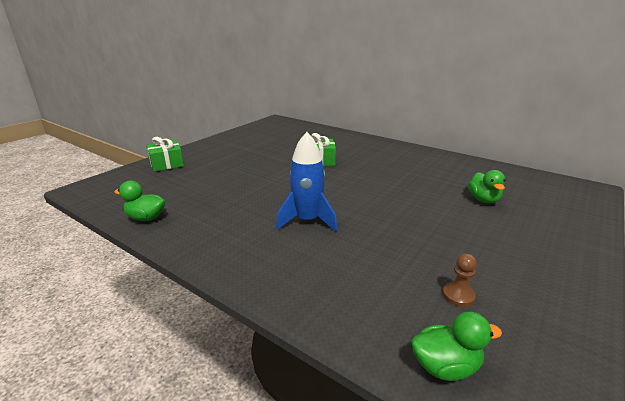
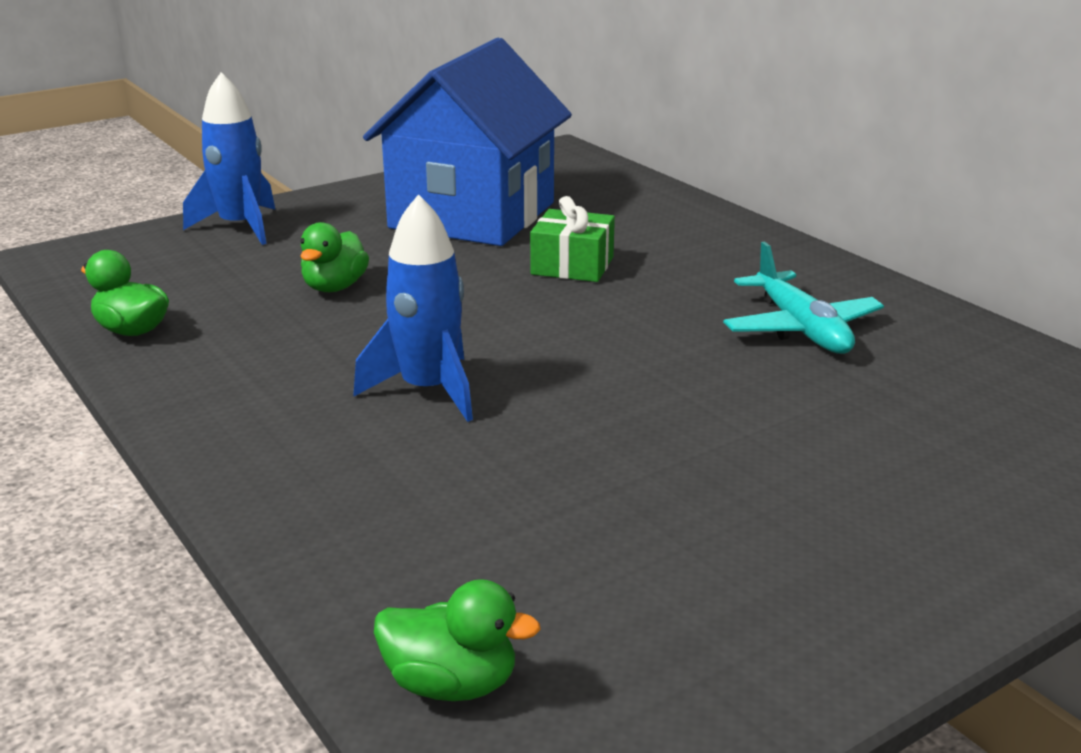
camera: 20 degrees right, 0 degrees up
(166, 164) = (240, 227): green gift -> blue rocket
(264, 147) = (472, 215): none -> blue house
(423, 171) = (801, 329): none -> turquoise plane
(458, 295) = (599, 586): brown pawn -> none
(483, 200) = (880, 418): green duck -> green duck (335, 287)

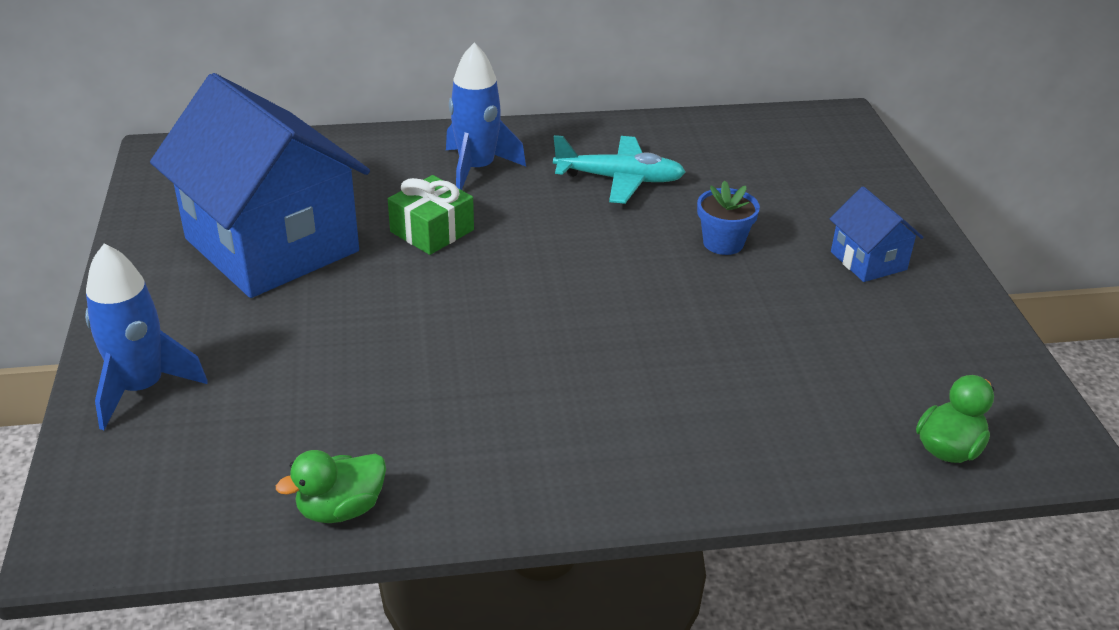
camera: 65 degrees left, 10 degrees up
(335, 287) = (357, 362): green duck -> none
(428, 390) = (593, 362): blue rocket -> blue rocket (477, 169)
(752, 417) = (723, 243): none -> blue flower pot
(853, 535) = (868, 261): none -> blue house

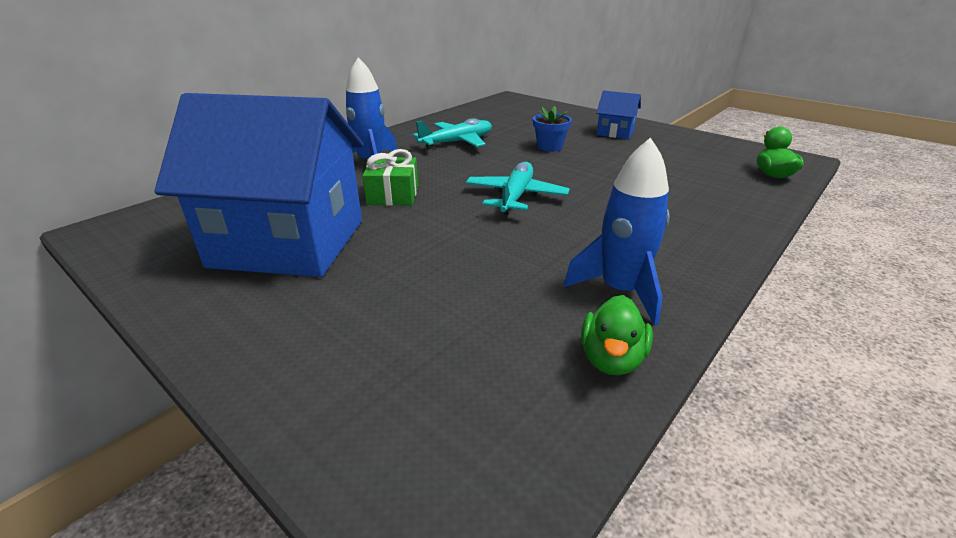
camera: 40 degrees left, 5 degrees down
(142, 388) = (318, 380): blue rocket -> blue rocket (620, 291)
(548, 299) = (516, 196): none -> turquoise plane

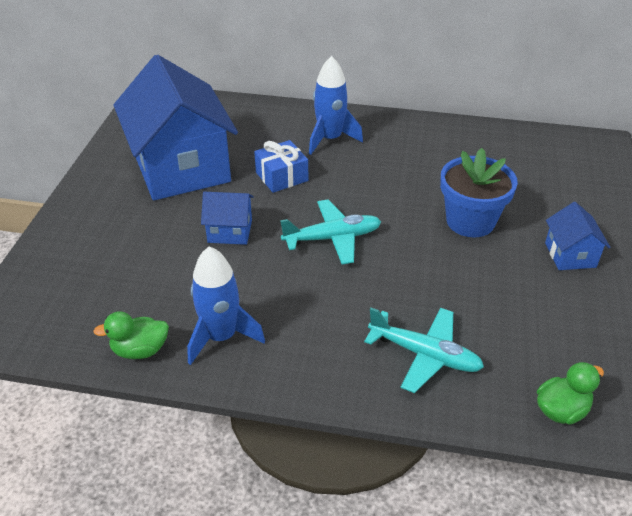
camera: 60 degrees right, 10 degrees up
(393, 195) = (281, 176): green gift -> blue gift
(445, 242) = (230, 231): none -> blue house
(457, 142) = (421, 162): turquoise plane -> turquoise plane (425, 355)
(549, 147) = (470, 221): blue flower pot -> blue flower pot, size x1.69

